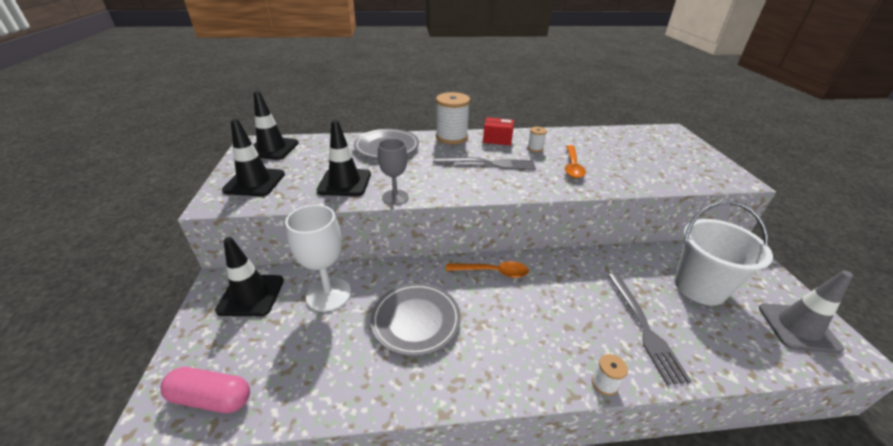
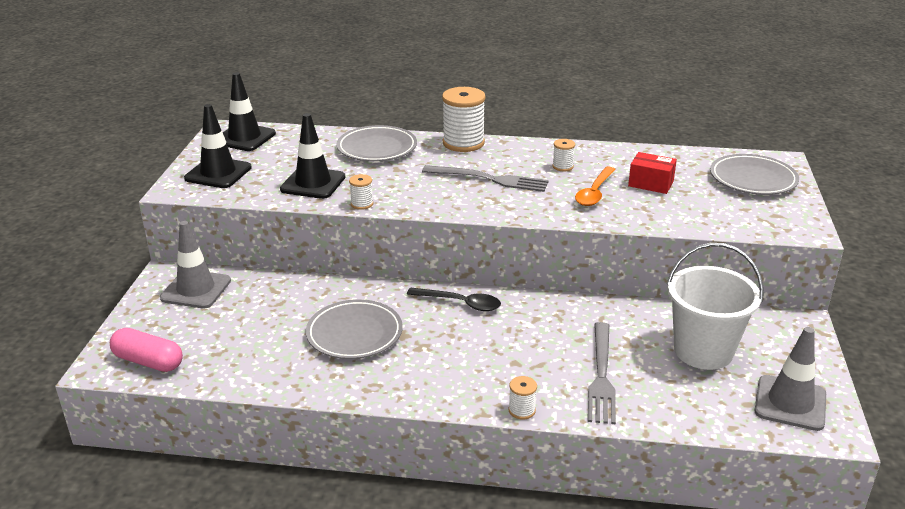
camera: 15 degrees right, 5 degrees down
(251, 295) = (196, 289): black traffic cone -> grey traffic cone
(328, 294) = (273, 299): white goblet -> none
(395, 197) = (362, 204): grey goblet -> white spool
(493, 272) = (461, 303): orange spoon -> black spoon
(497, 139) = (521, 151): red box -> red box (650, 184)
(668, 145) = (753, 179): none -> grey plate

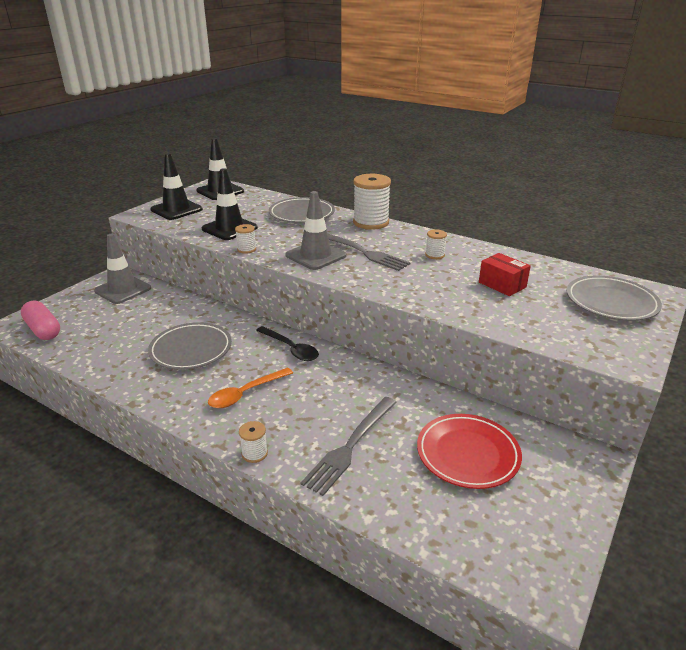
camera: 25 degrees right, 0 degrees up
(594, 193) = (442, 281): orange spoon -> orange spoon (245, 393)
(703, 351) = (467, 454): white bucket -> red plate
(790, 403) = (518, 539): grey traffic cone -> grey traffic cone (315, 256)

